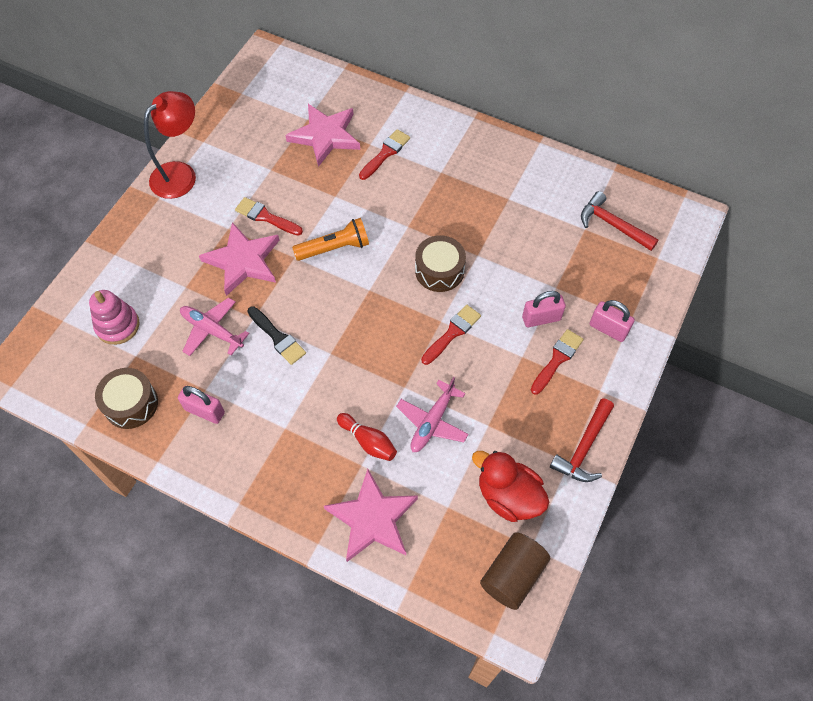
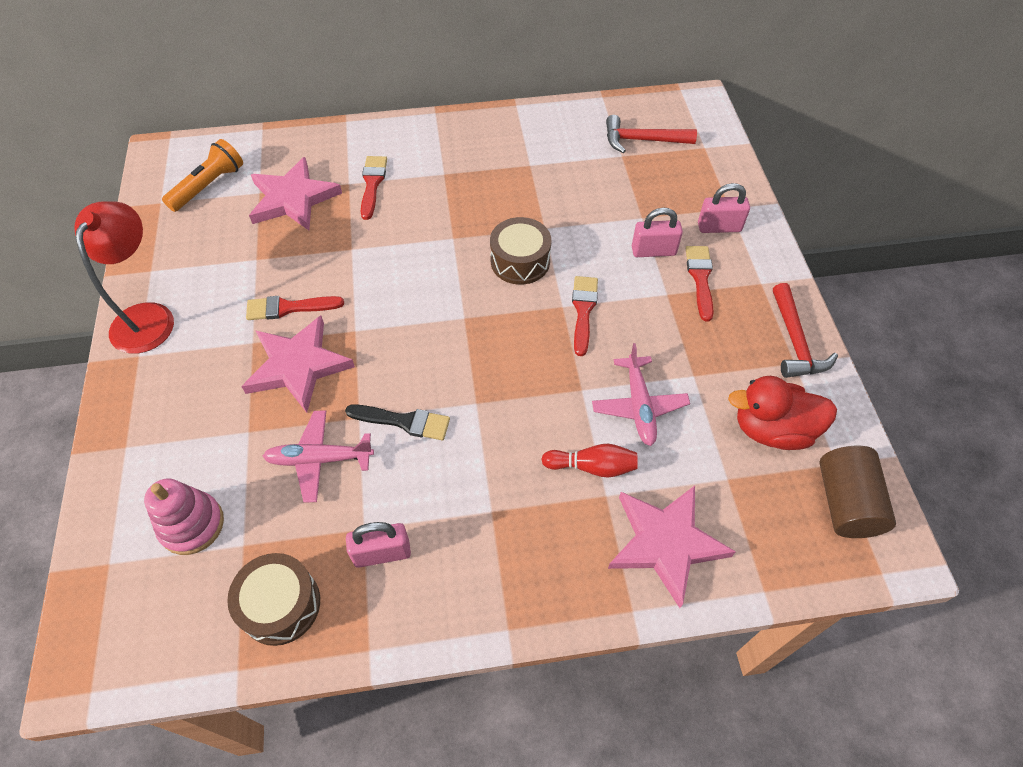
camera: 35 degrees left, 5 degrees down
(334, 248) = (393, 298): orange flashlight -> orange flashlight (209, 186)
(541, 318) = (653, 251): pink padlock -> pink padlock turned 45 degrees clockwise

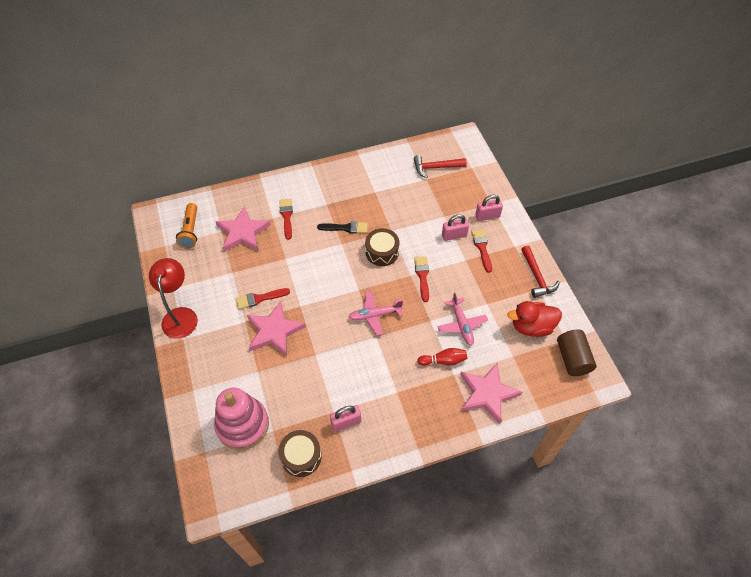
camera: 10 degrees left, 0 degrees up
(192, 525) = (242, 425): pink stacking toy -> pink stacking toy, size x1.57
(209, 186) = (190, 231): orange flashlight -> orange flashlight turned 150 degrees clockwise
(319, 459) = (300, 380): pink plane -> pink plane (374, 315)
(404, 421) = (340, 352): black brush -> black brush (346, 228)

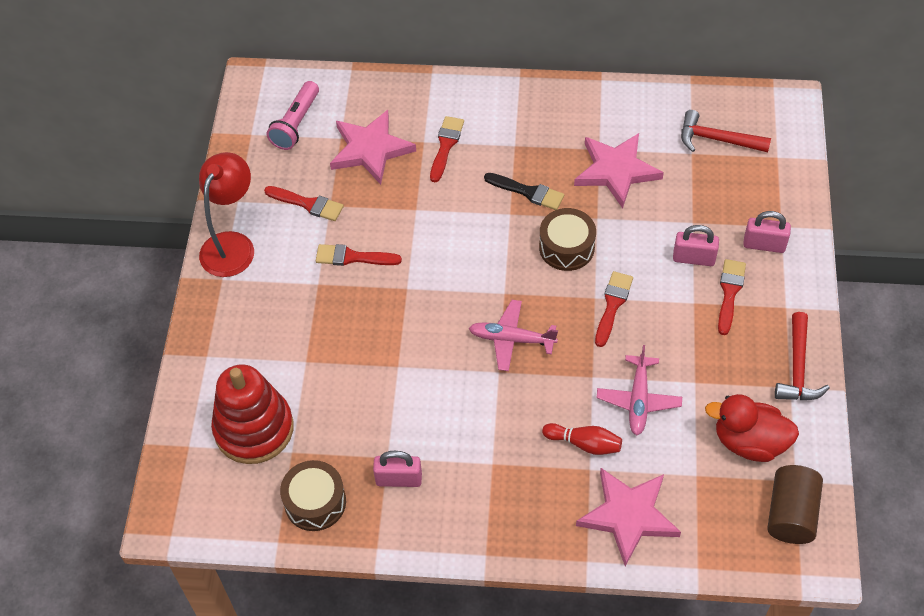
camera: 25 degrees right, 0 degrees up
(190, 231) = (296, 124): orange flashlight -> pink flashlight
(218, 276) = (307, 204): none -> red brush
(242, 425) = (254, 428): pink stacking toy -> red stacking toy
(274, 331) = (354, 312): pink star -> pink star (616, 171)

